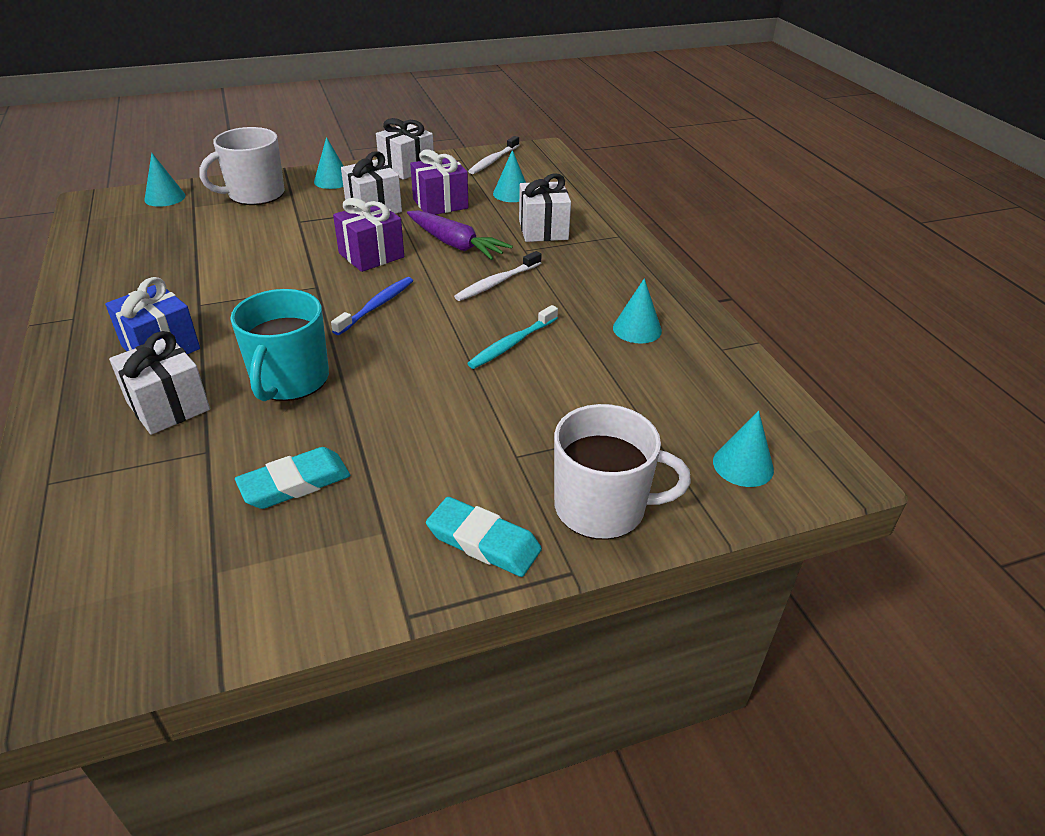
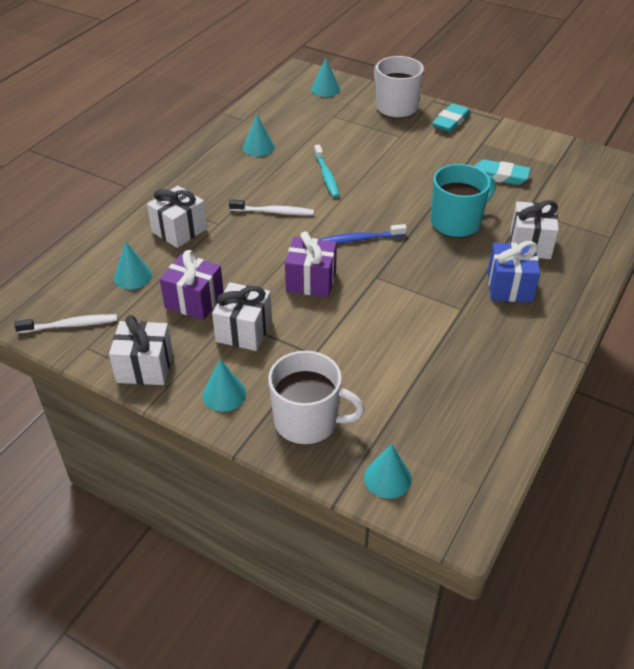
camera: 130 degrees left, 5 degrees up
(455, 244) = (248, 255): purple carrot -> none
(483, 542) = (451, 121): turquoise eraser -> turquoise eraser turned 45 degrees clockwise
(512, 344) = (326, 176): turquoise toothbrush -> turquoise toothbrush turned 75 degrees clockwise

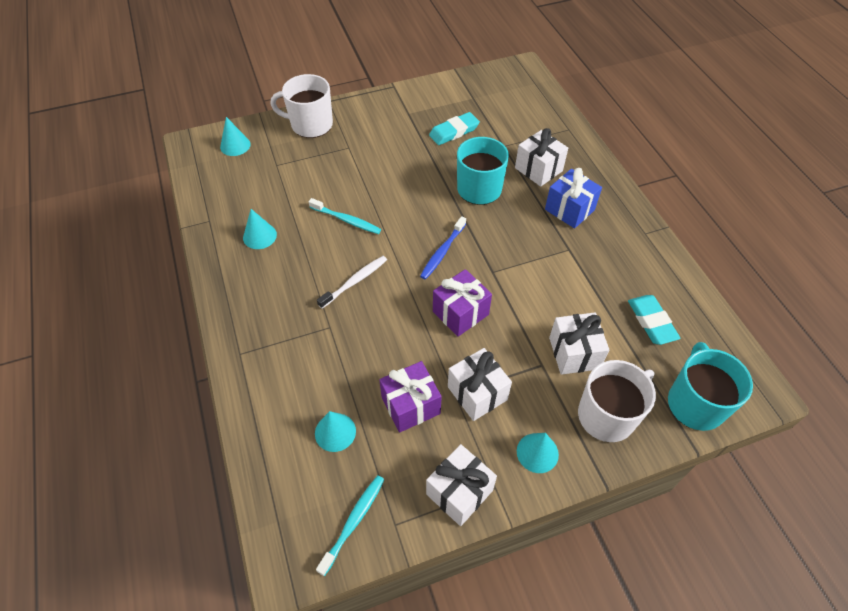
camera: 50 degrees left, 10 degrees up
(70, 325) = (353, 522): white toothbrush -> turquoise toothbrush
(179, 230) = (309, 360): white gift -> white gift (574, 353)
(387, 478) = (695, 403): turquoise cone -> turquoise mug
(451, 121) = (365, 110): turquoise eraser -> turquoise eraser (651, 322)

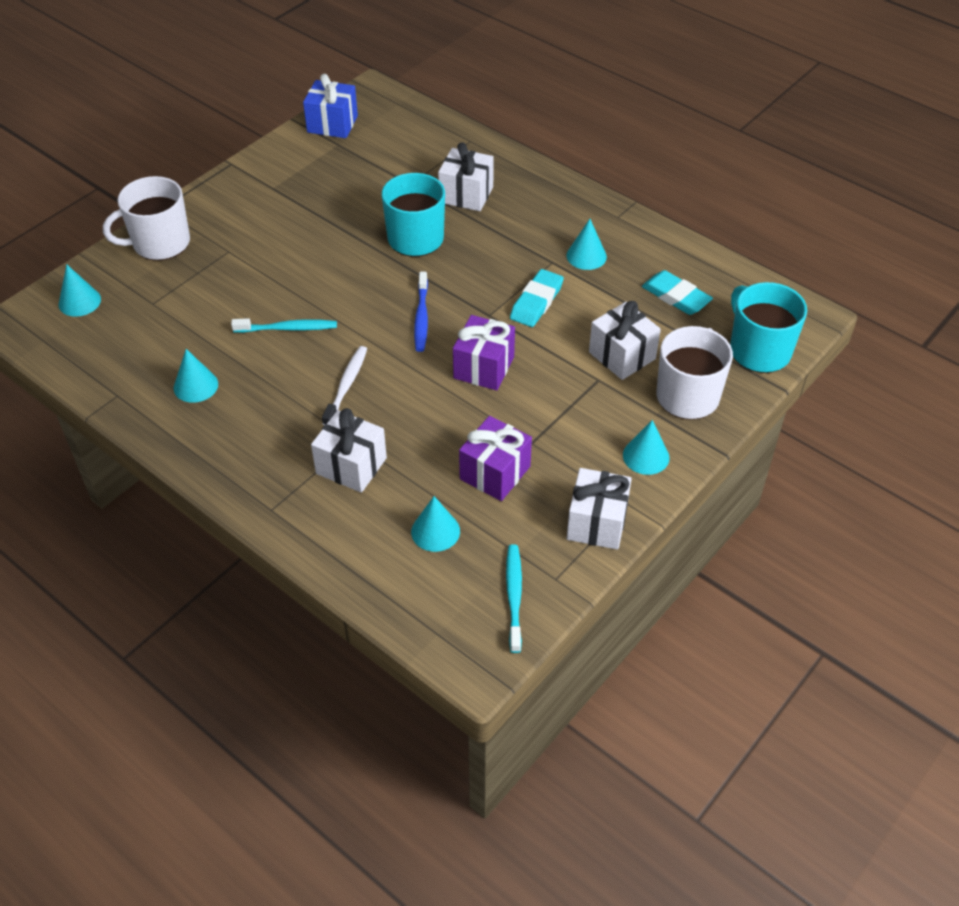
camera: 30 degrees left, 5 degrees down
(454, 131) = (342, 189): turquoise eraser -> turquoise eraser (536, 302)
(477, 393) = (553, 432): white gift -> white gift (351, 466)
(569, 209) = (526, 223): blue gift -> blue gift (332, 124)
(599, 255) = (586, 256): none -> turquoise cone

